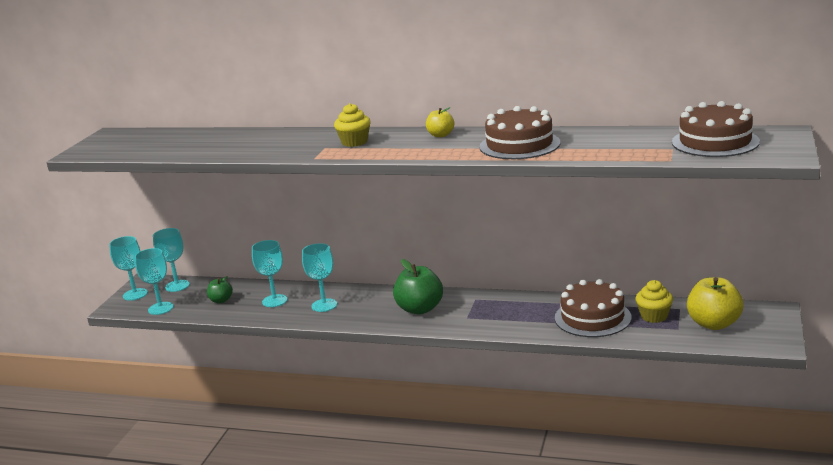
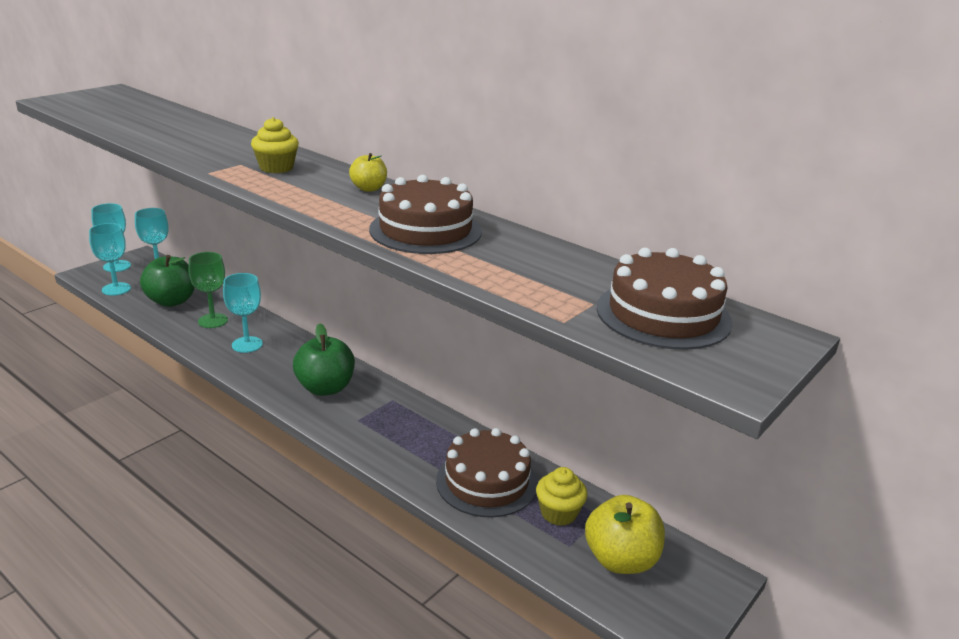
camera: 20 degrees right, 5 degrees up
(221, 300) = (171, 301): green apple -> green apple, size x1.84
(274, 301) = (213, 321): turquoise goblet -> green goblet

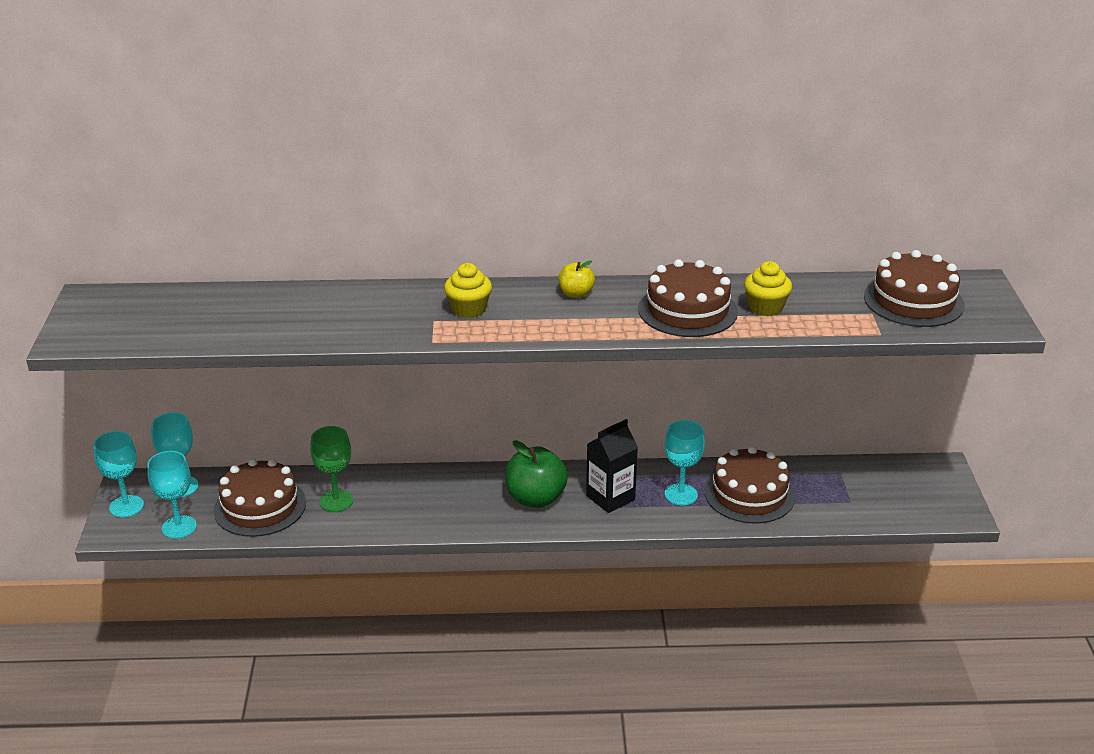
camera: 40 degrees left, 5 degrees up
(171, 301) = (260, 506): green apple -> brown cake
(247, 344) = (408, 503): turquoise goblet -> turquoise goblet (681, 494)
(375, 418) = (610, 497): none -> black carton
(558, 513) = (817, 486): yellow cupcake -> yellow cupcake (765, 307)
(620, 560) = (886, 491): yellow apple -> none

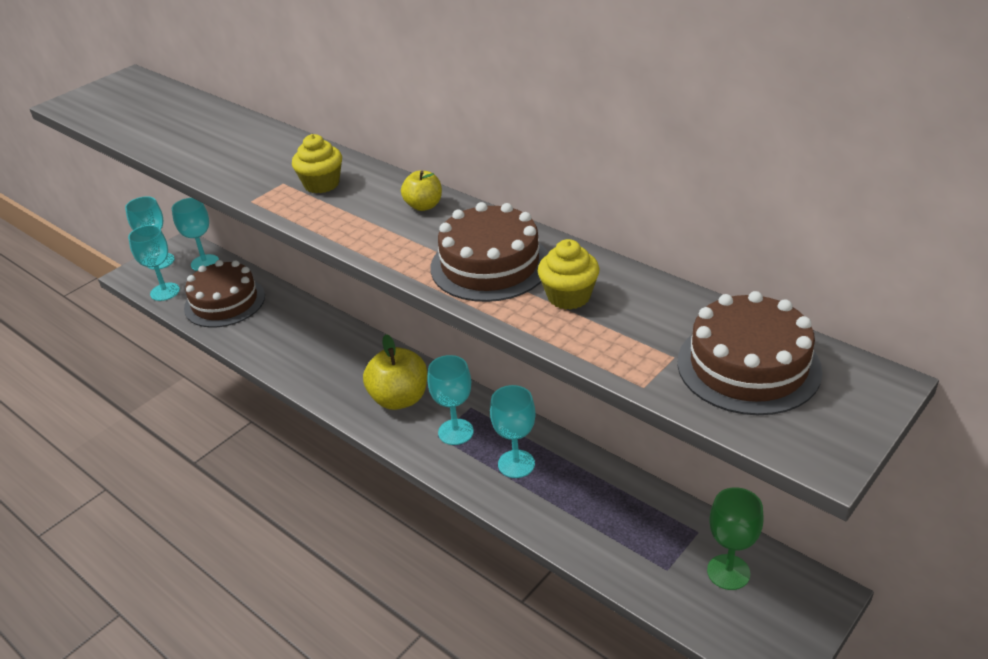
camera: 45 degrees right, 5 degrees up
(336, 501) = (271, 323): green goblet -> green goblet (728, 572)
(535, 498) = (399, 399): green apple -> yellow apple
(610, 497) = (455, 432): black carton -> turquoise goblet
(749, 494) = (577, 500): brown cake -> none

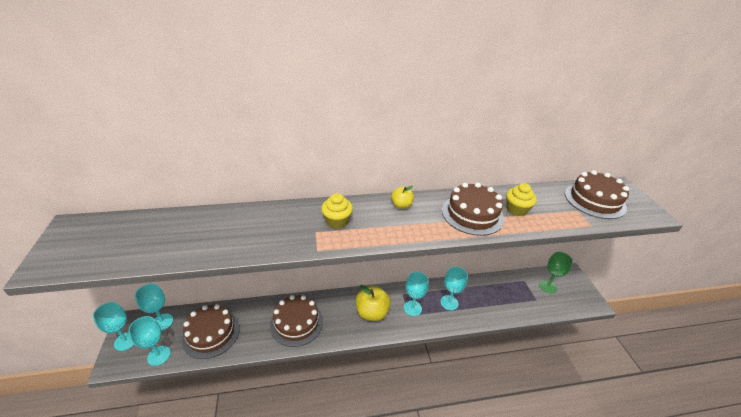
camera: 55 degrees left, 0 degrees up
(307, 349) = (296, 323): none -> brown cake

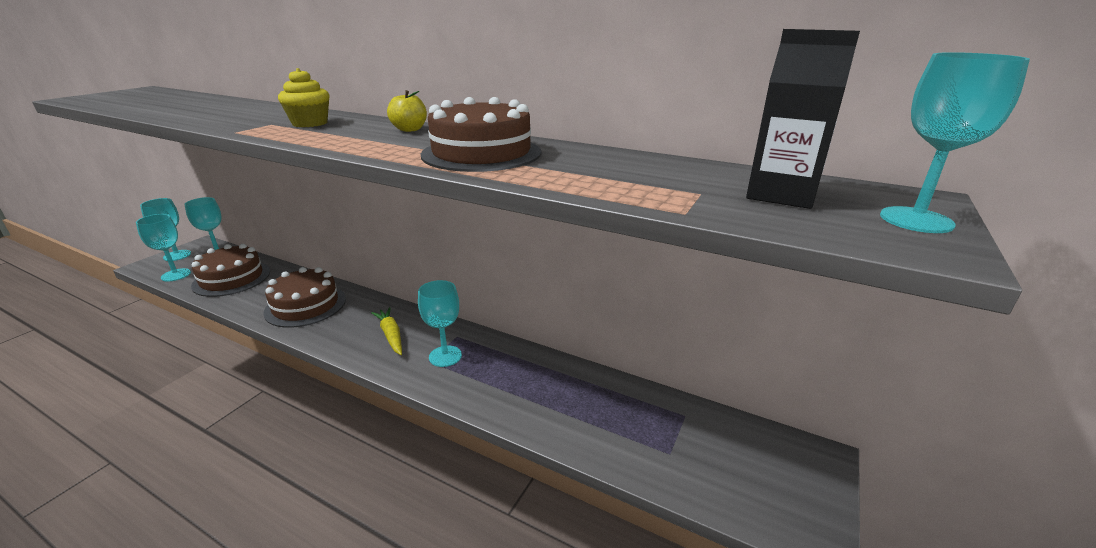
camera: 40 degrees right, 10 degrees down
(372, 312) = (391, 335): yellow apple -> yellow carrot
(449, 303) = (505, 376): turquoise goblet -> turquoise goblet (916, 220)
(516, 210) = (568, 165): yellow cupcake -> none
(547, 286) = (726, 448): green goblet -> none
(594, 200) = (781, 194): brown cake -> black carton

